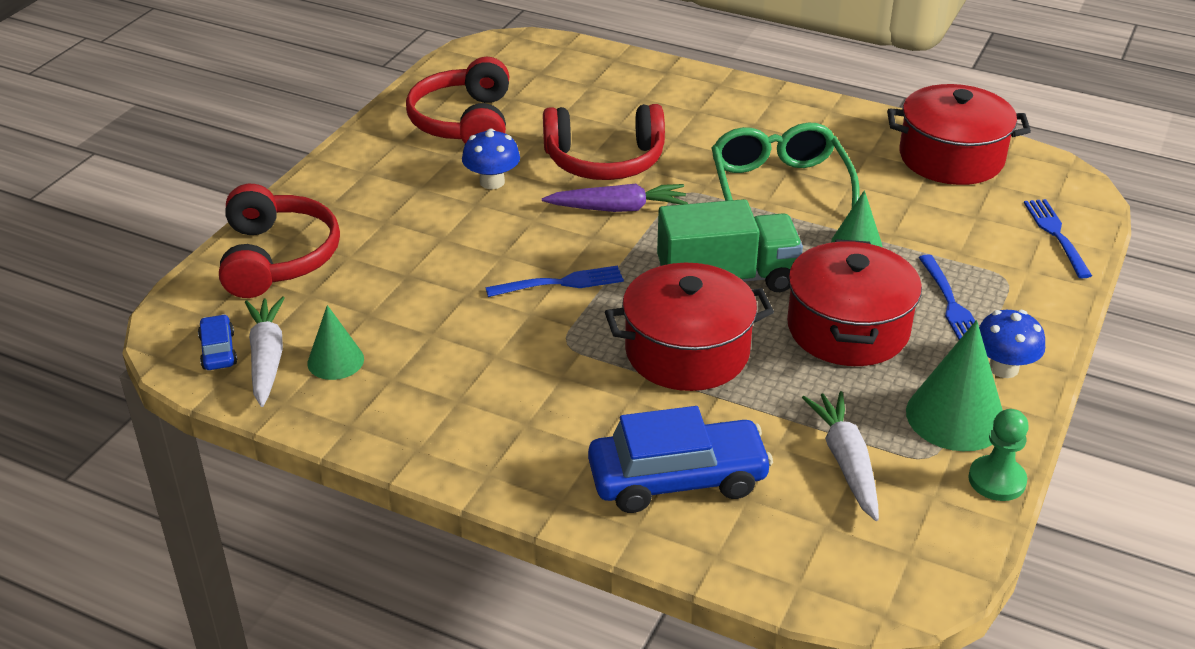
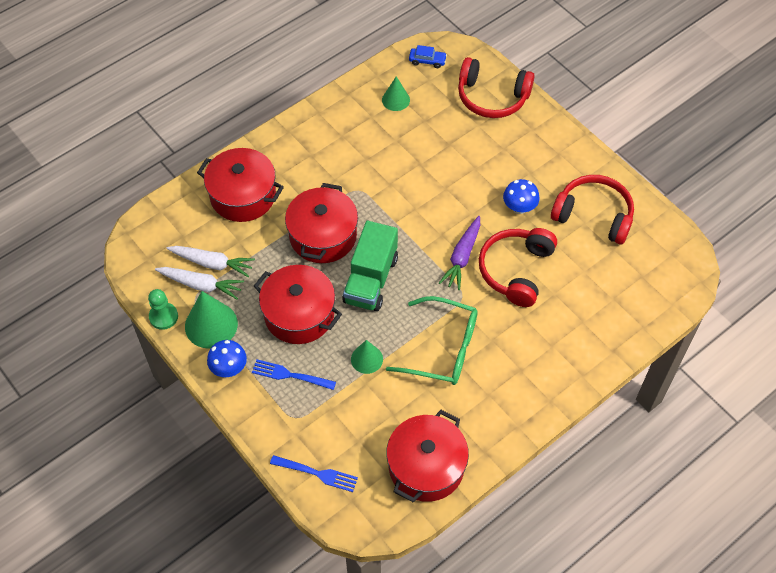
camera: 115 degrees right, 20 degrees up
(267, 358) = (411, 76): white carrot -> white carrot (201, 285)
(560, 283) = (407, 205): blue fork -> none
(677, 479) = (243, 195): blue car -> red pot

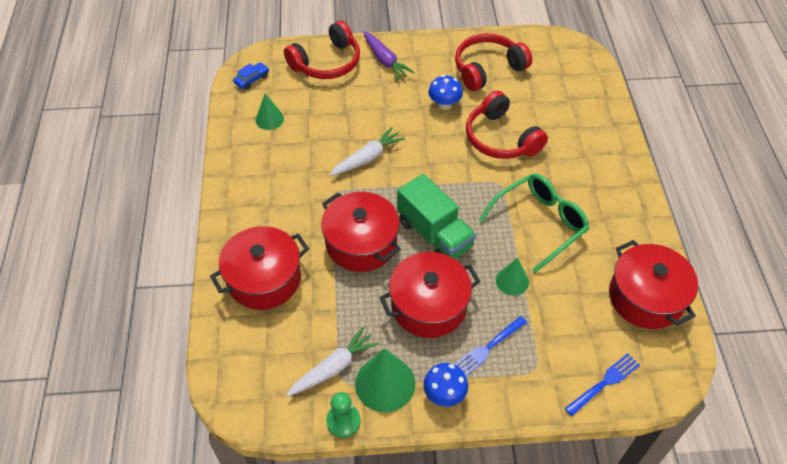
camera: 55 degrees left, 5 degrees down
(212, 263) = (317, 345): white carrot -> white carrot (367, 158)
(462, 257) = (461, 163): purple carrot -> purple carrot (385, 60)

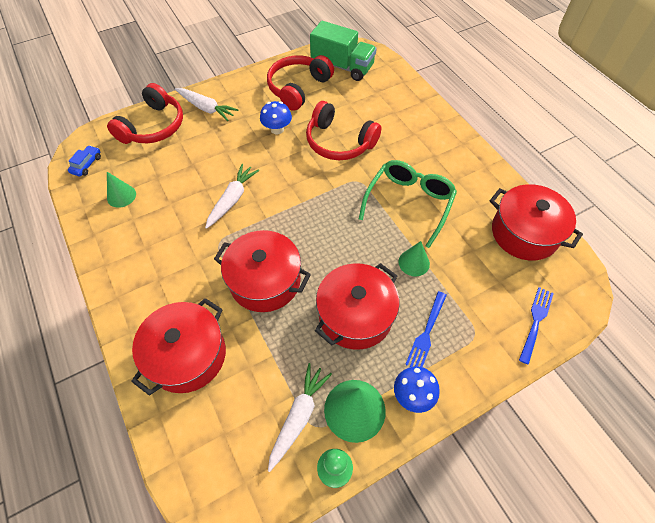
camera: 25 degrees left, 5 degrees up
(385, 60) = (206, 108): purple carrot -> white carrot
(434, 234) = (327, 247): green truck -> green truck (342, 66)

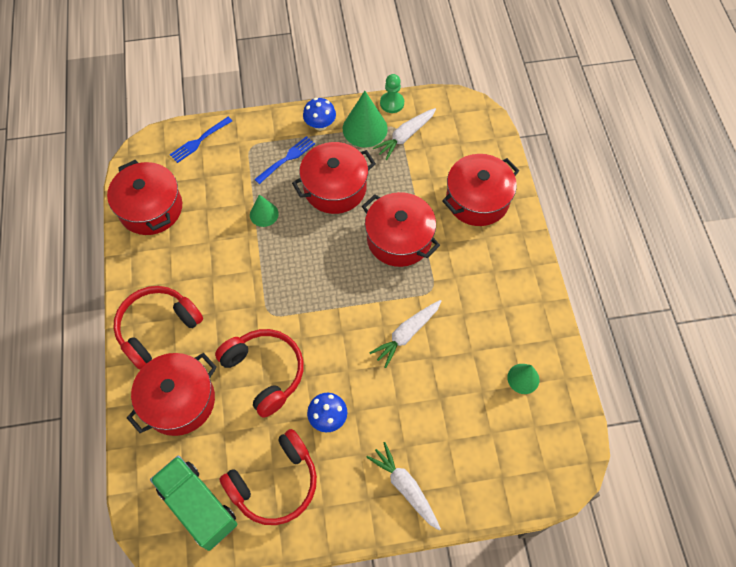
camera: 160 degrees left, 5 degrees up
(87, 164) = (562, 439): blue car -> none
(153, 126) = (478, 477): red headphones -> red headphones (157, 328)
(392, 110) = (179, 401): none -> red pot
(409, 203) = (233, 271): green glasses -> none

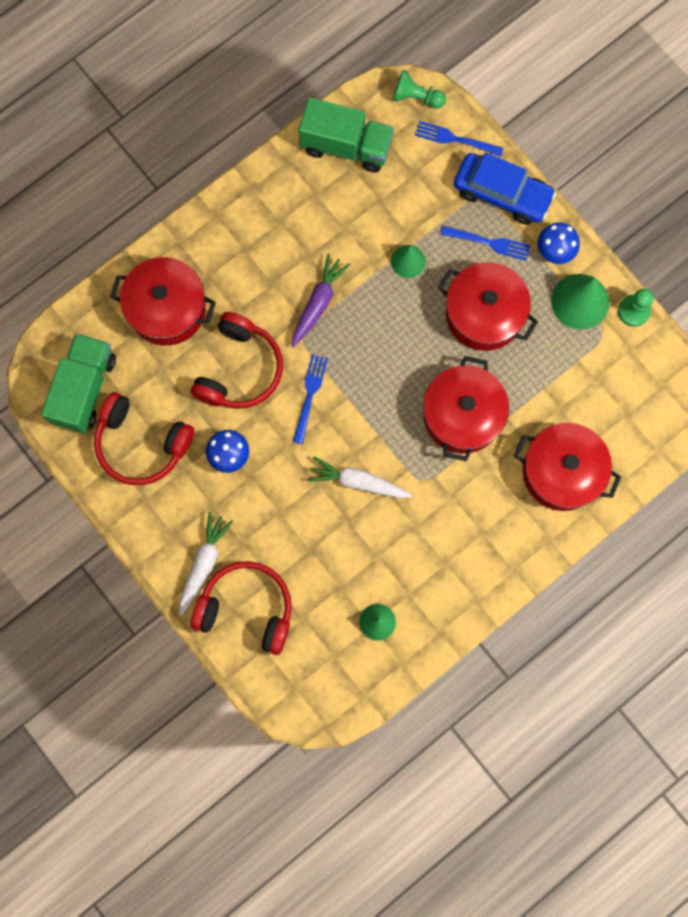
camera: 60 degrees right, 15 degrees up
(151, 208) = (346, 146): red pot -> green truck
(152, 148) = (416, 97): none -> green pawn
(157, 328) = (225, 241): red headphones -> red headphones (247, 608)
(252, 288) = (318, 303): none -> purple carrot
(258, 134) = (502, 194): none -> blue car
(318, 332) = (310, 395): none -> blue fork
(405, 136) = (597, 350): white carrot -> none

